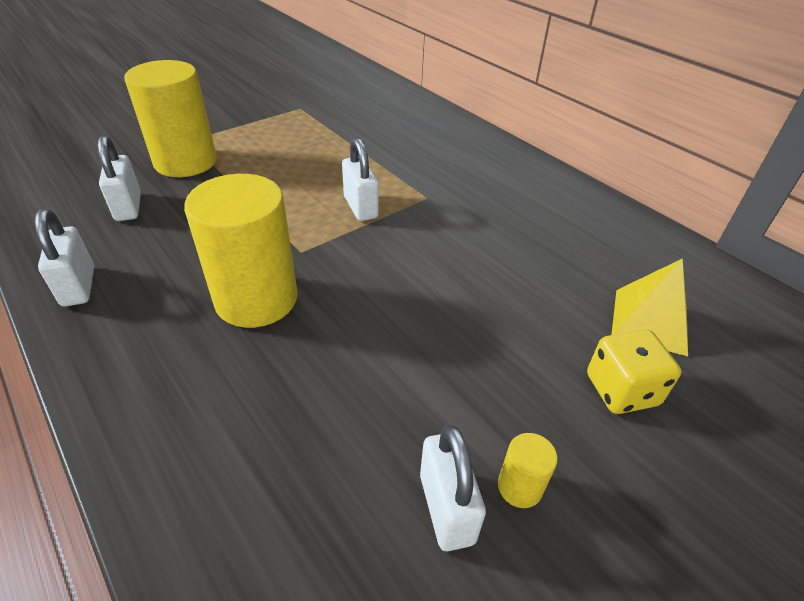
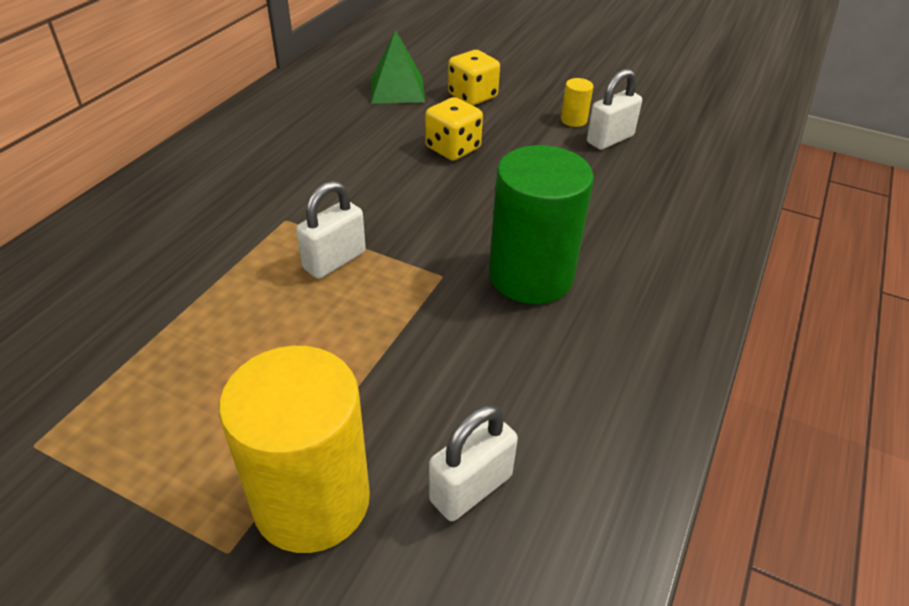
camera: 115 degrees left, 0 degrees up
(78, 286) = (630, 422): white padlock -> none
(256, 299) = (530, 275): yellow cylinder -> green cylinder
(491, 323) = (453, 148): none -> yellow dice
(649, 321) = (397, 90): yellow pyramid -> green pyramid

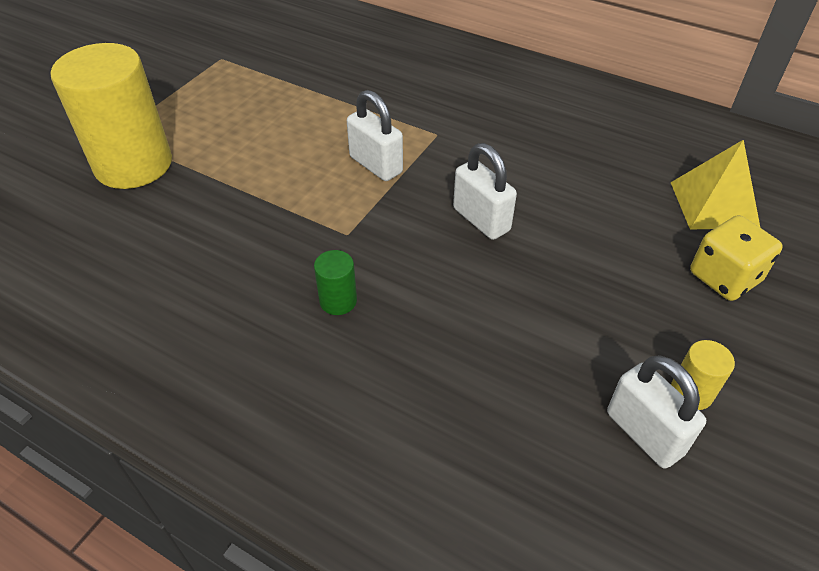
camera: 95 degrees right, 5 degrees up
(397, 90) = (713, 204): green pyramid -> yellow pyramid
(453, 148) = (581, 251): yellow dice -> none
(471, 488) = (107, 240): white padlock -> white padlock (481, 220)
(530, 275) = (338, 301): green cylinder -> green cylinder, size x0.41

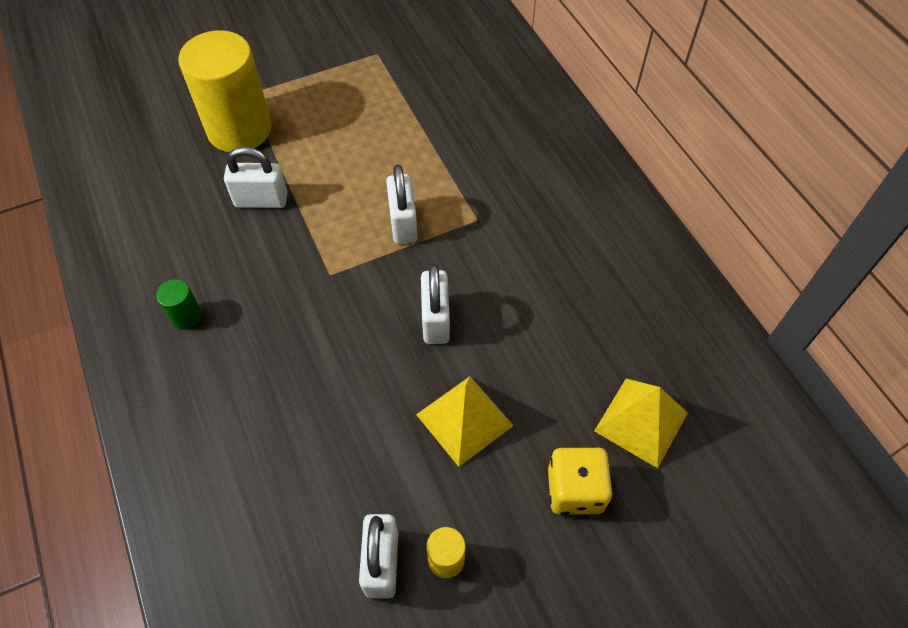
camera: 35 degrees right, 10 degrees up
(215, 209) = (261, 200): none -> white padlock
(338, 301) = (277, 326): green cylinder -> green cylinder (186, 316)
(586, 278) = (464, 419): none -> yellow pyramid

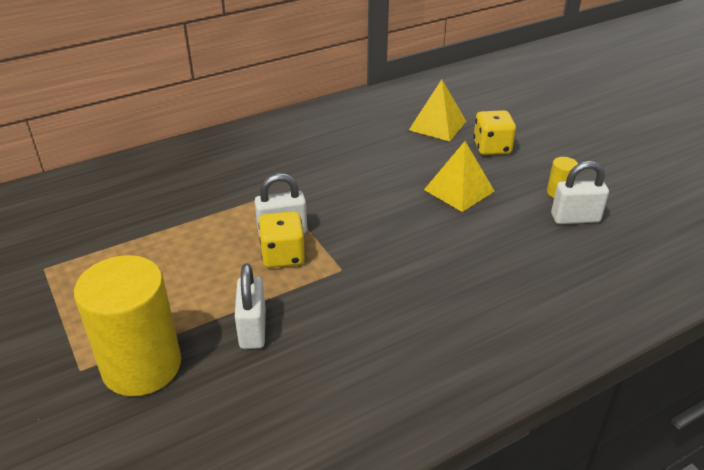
camera: 95 degrees left, 20 degrees down
(186, 316) = (404, 361): green cylinder -> none
(362, 224) = (283, 256): none -> yellow dice
(435, 320) = (379, 208): white padlock -> none

